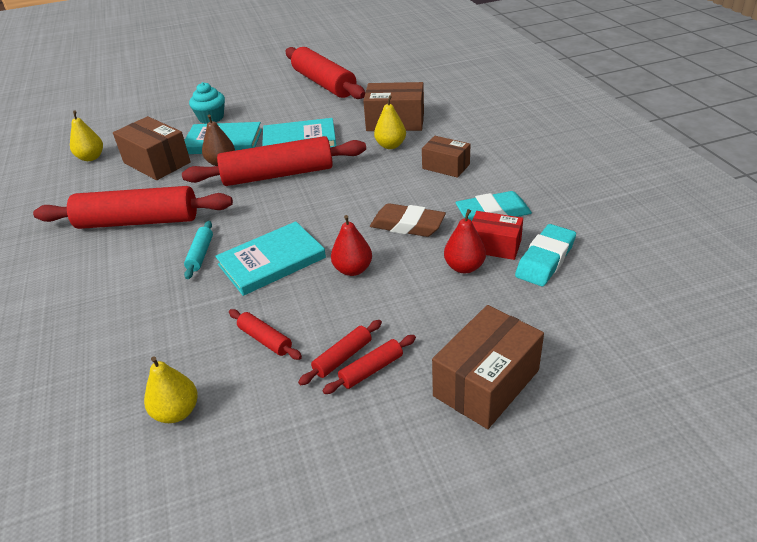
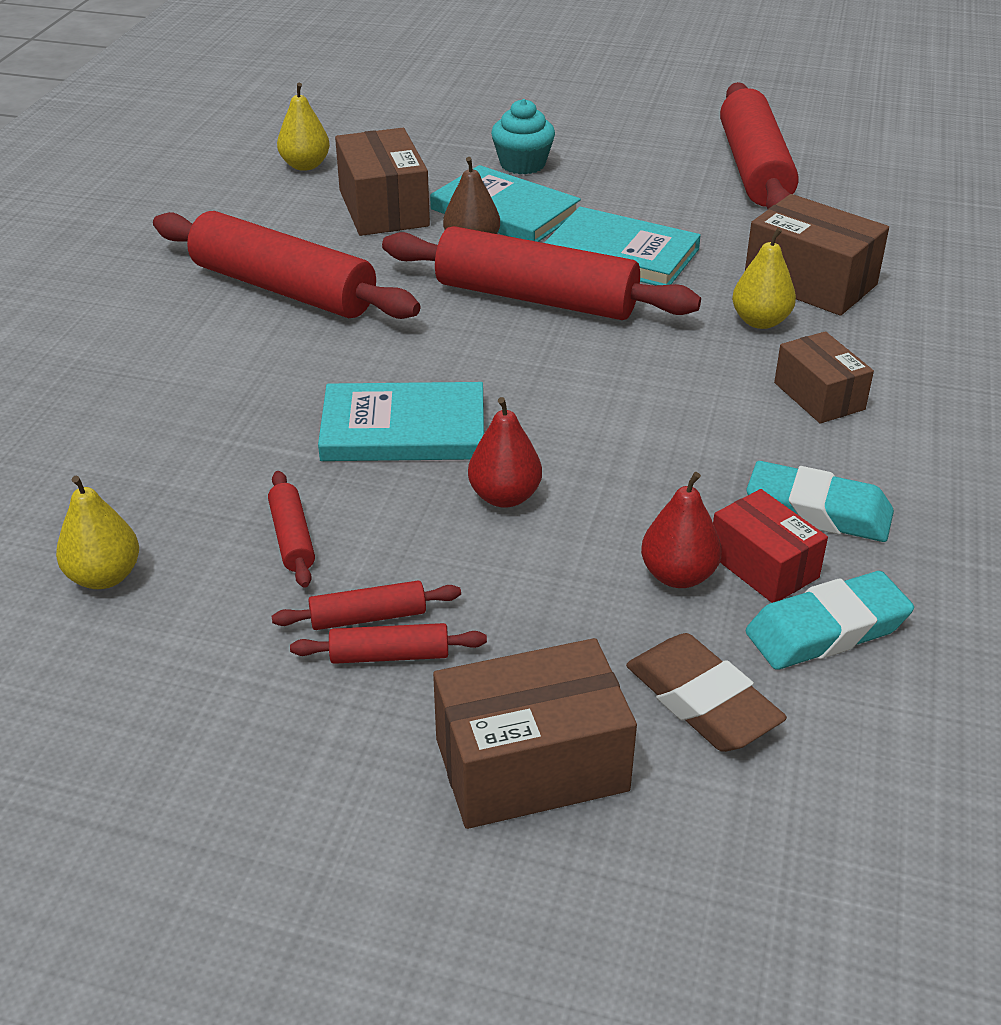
camera: 30 degrees right, 0 degrees up
(200, 254) = (319, 374): turquoise rolling pin -> none
(407, 225) = (655, 466): brown eraser -> brown eraser (702, 701)

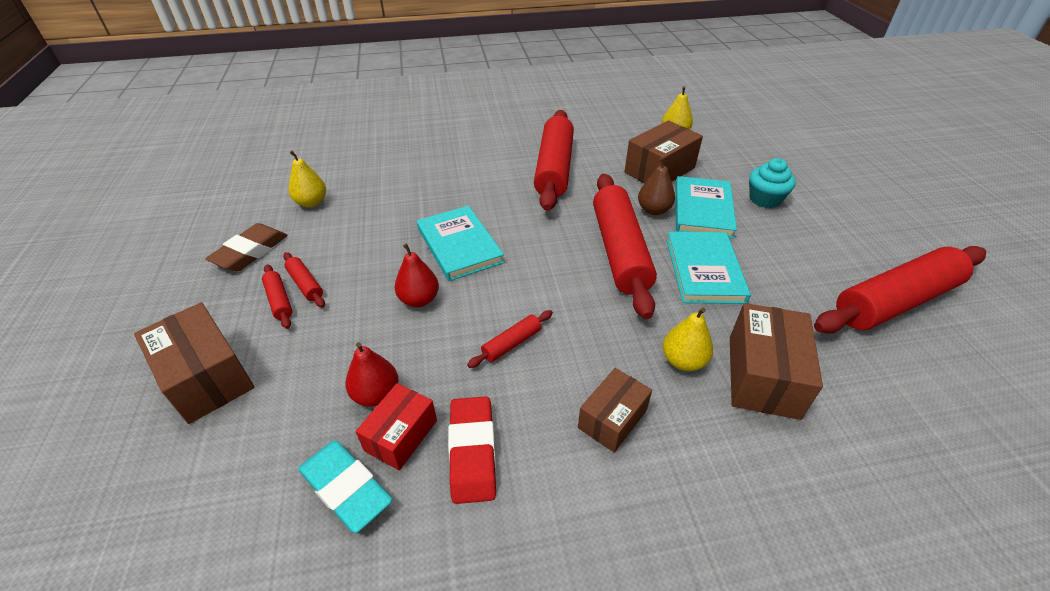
camera: 65 degrees right, 5 degrees up
(292, 538) = (356, 241): red rolling pin -> red rolling pin (511, 344)
(702, 701) = (265, 437): brown eraser -> brown eraser (250, 252)
(818, 511) = (472, 452): turquoise eraser -> red eraser

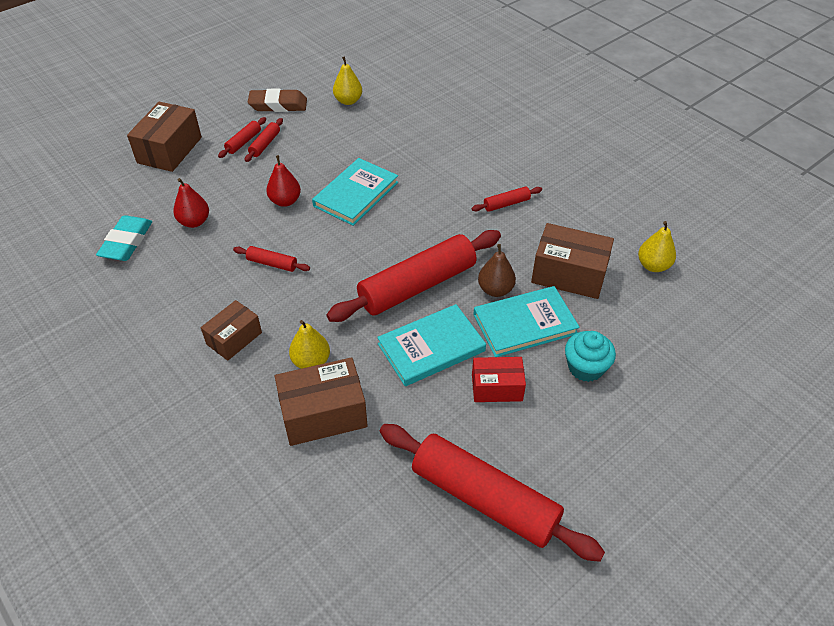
camera: 60 degrees right, 5 degrees up
(401, 435) = (171, 246): red box -> red box (497, 387)
(472, 452) = (174, 282): red eraser -> none
(554, 168) = (506, 204): red rolling pin -> red rolling pin, size x0.42
(612, 419) = (234, 338): brown box -> brown box turned 60 degrees counterclockwise

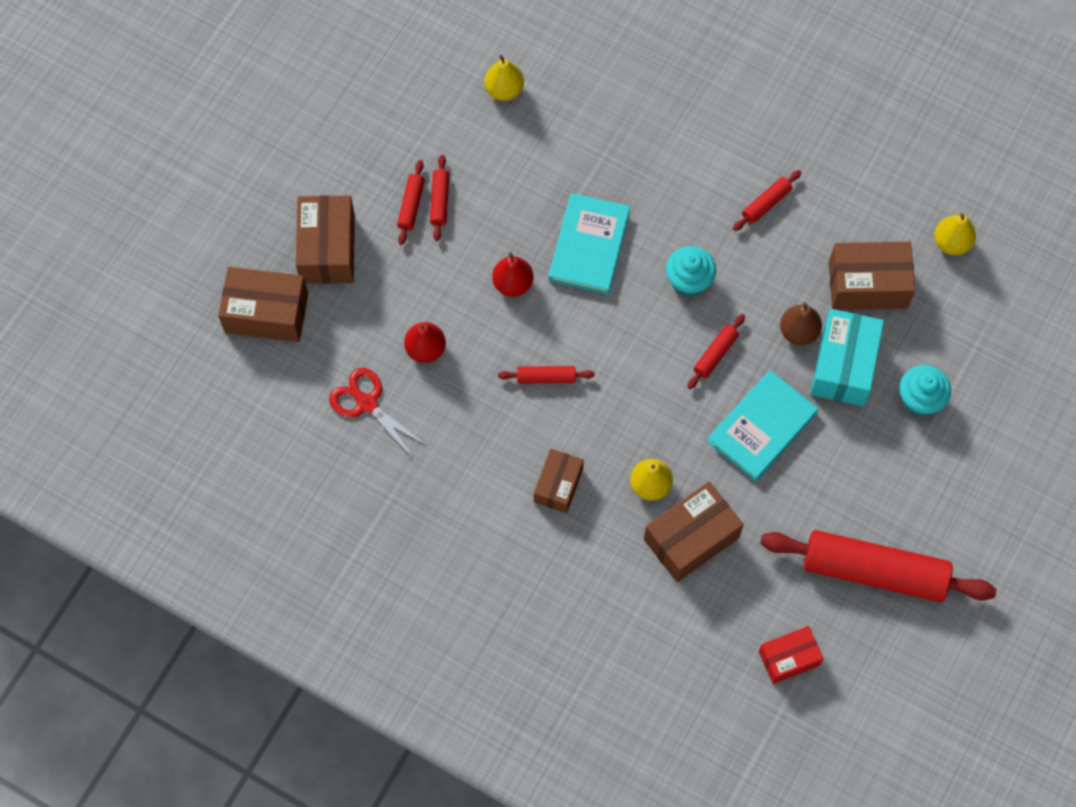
camera: 20 degrees left, 20 degrees up
(100, 172) = (266, 313): none -> brown box
(127, 242) = (367, 403): turquoise eraser -> red scissors
(278, 105) = (418, 126): brown eraser -> none
(417, 286) = (715, 354): red rolling pin -> red rolling pin, size x0.42
(421, 233) = (689, 280): none -> turquoise cupcake
(497, 387) = (843, 451): red box -> red box (789, 658)
(524, 324) = (844, 366): turquoise book -> turquoise box

